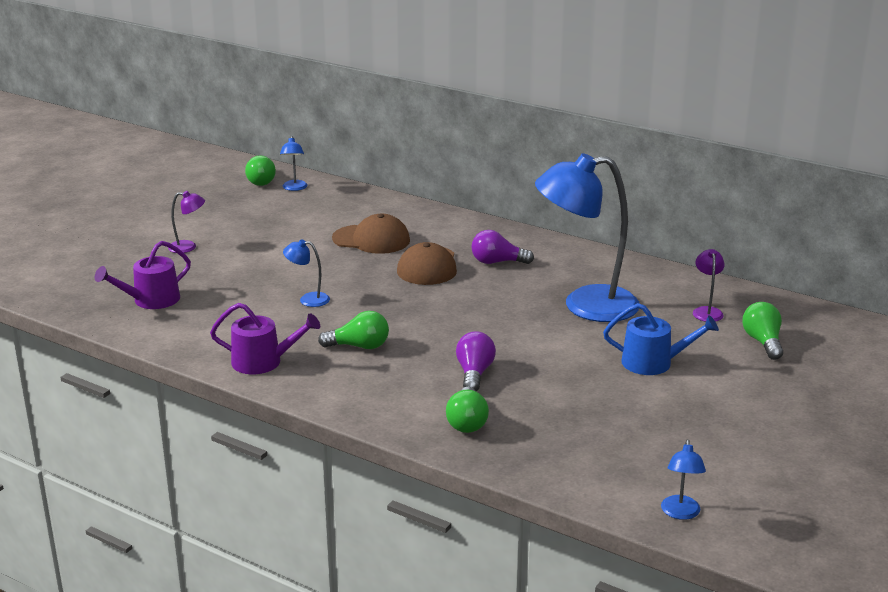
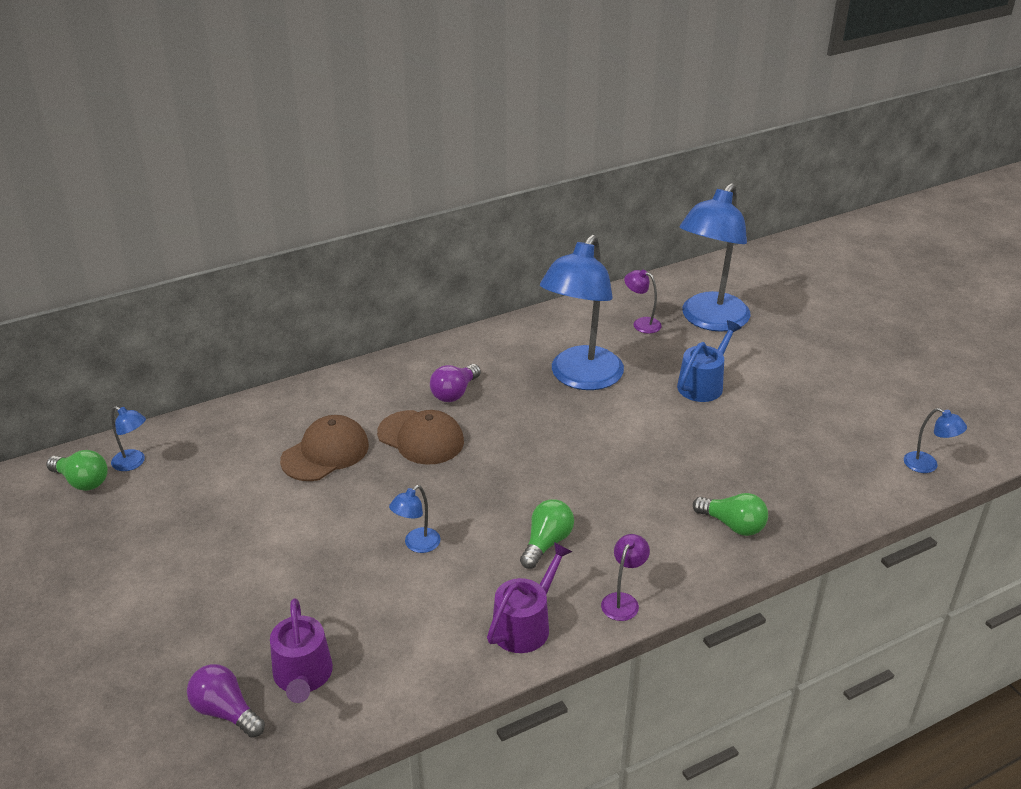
camera: 60 degrees left, 10 degrees up
(188, 247) = (193, 600): purple lamp -> purple lamp (623, 601)
(474, 373) = (652, 488): purple light bulb -> purple light bulb (225, 711)
(763, 342) = (709, 320): green light bulb -> blue lamp

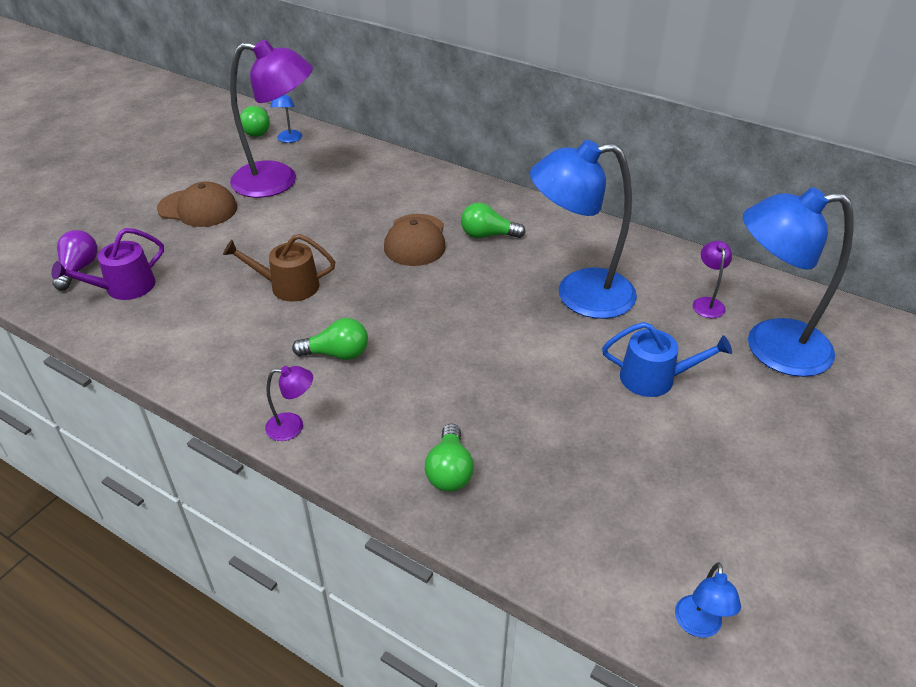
camera: 60 degrees right, 5 degrees up
(214, 497) = (278, 181): none -> purple lamp
(325, 452) = (360, 205): brown cap -> brown cap (198, 208)
(417, 545) = (288, 286): blue lamp -> brown watering can
(454, 393) = (487, 235): purple light bulb -> green light bulb
(525, 625) = (231, 377): purple watering can -> none

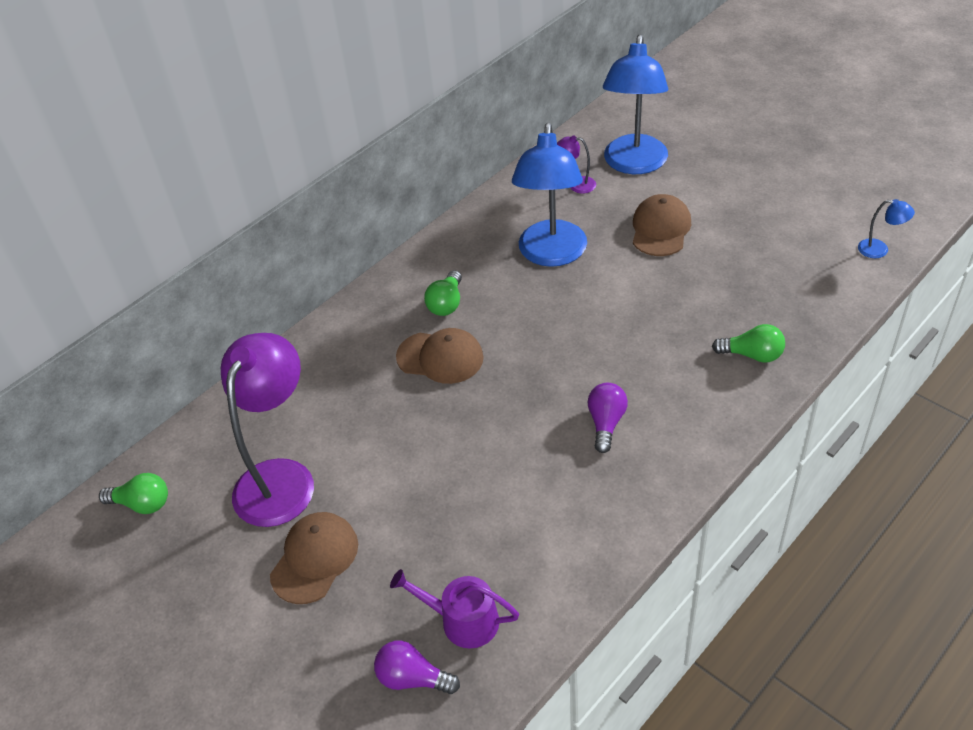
camera: 75 degrees left, 5 degrees up
(124, 287) = (463, 620): purple watering can -> purple watering can turned 135 degrees clockwise
(288, 286) = (494, 462): brown watering can -> none
(289, 139) = (182, 469): blue lamp -> none
(293, 426) = (698, 455): purple lamp -> none
(337, 354) = (606, 423): green light bulb -> purple light bulb
(654, 378) = (660, 229): blue watering can -> brown cap

